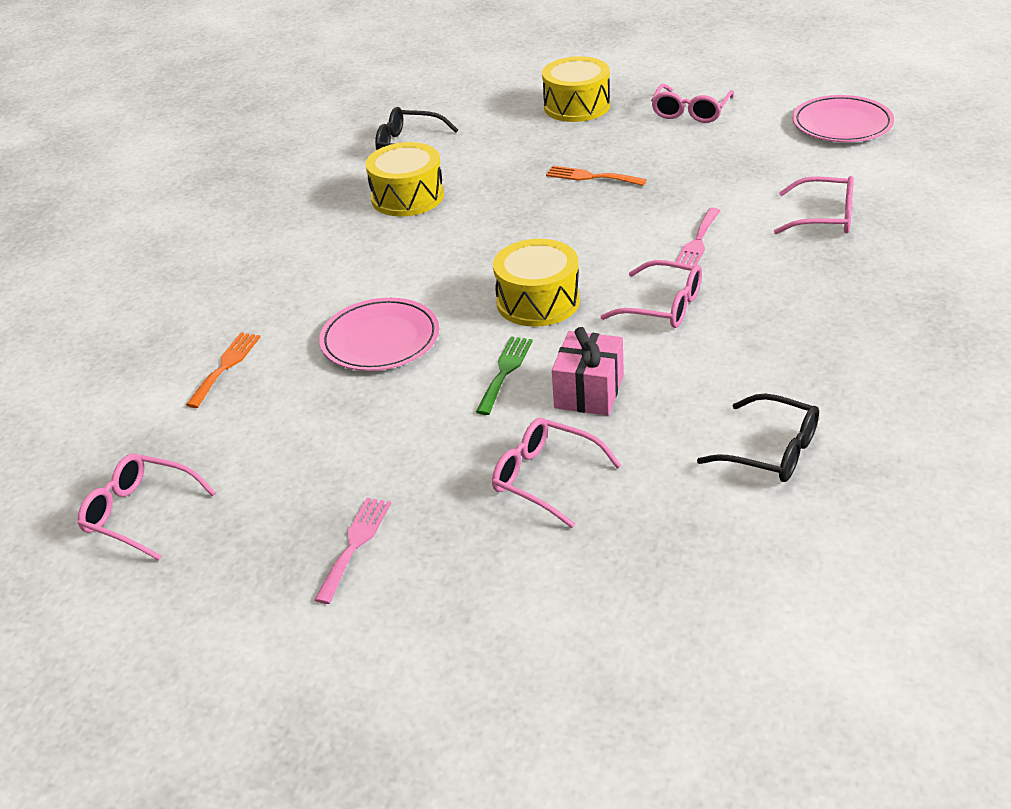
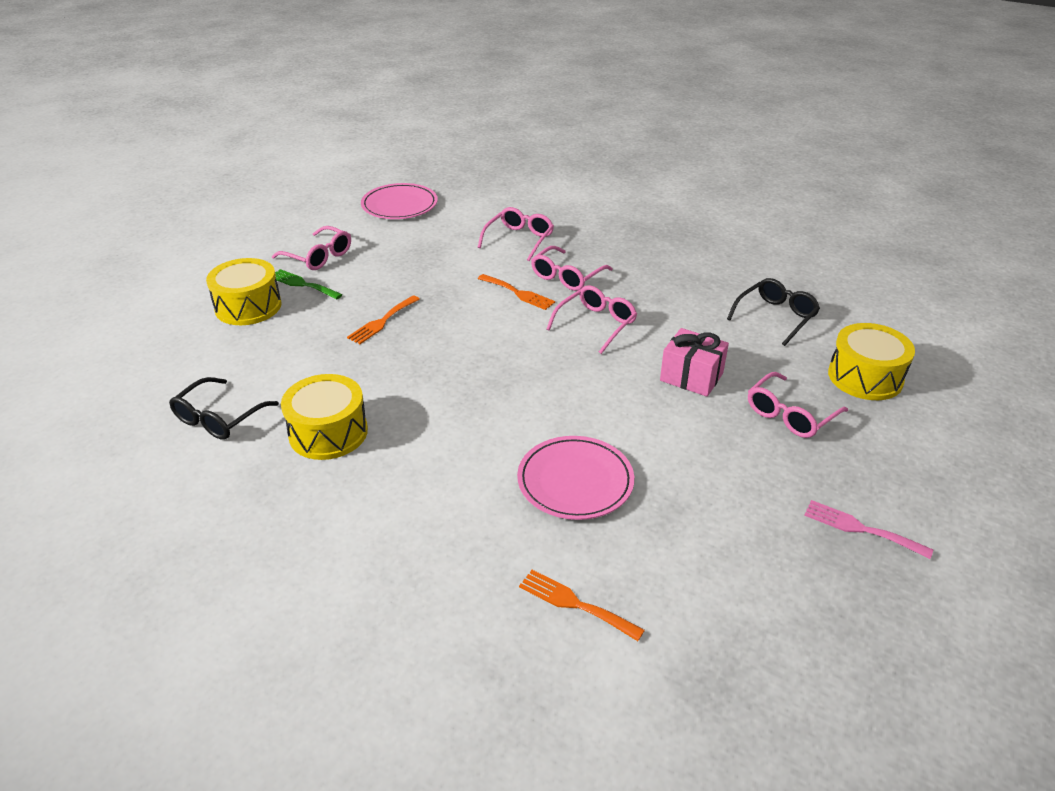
camera: 80 degrees left, 0 degrees up
(139, 513) = (809, 690): pink glasses -> pink glasses (567, 276)
(505, 371) = (651, 414): green fork -> green fork (302, 284)
(538, 301) = (559, 381): yellow drum -> yellow drum (865, 377)
(697, 242) = (518, 293): pink fork -> orange fork

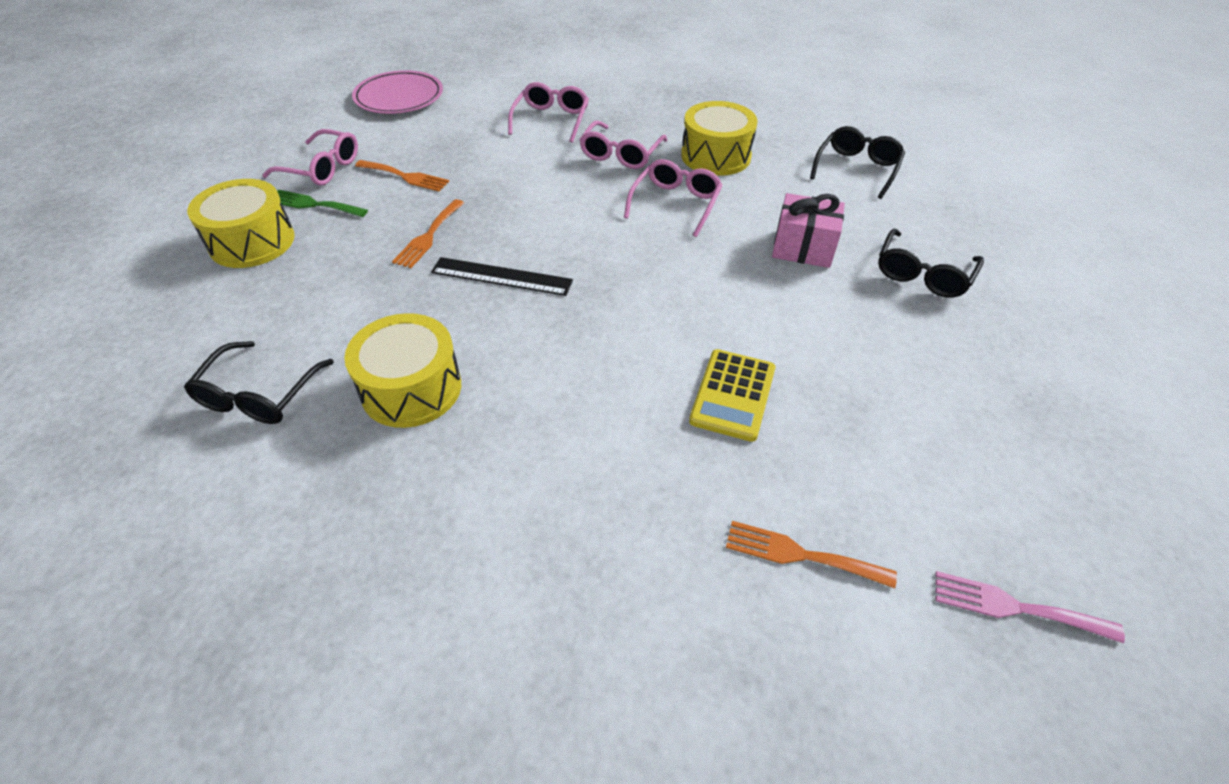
camera: 15 degrees left, 10 degrees up
(428, 361) = (502, 276): none -> black ruler
(518, 293) = (575, 180): orange fork -> orange fork (405, 176)
(575, 481) = (733, 395): pink plate -> yellow calculator
(790, 415) = (922, 274): pink glasses -> black glasses
(860, 529) = (1055, 391): pink fork -> pink fork (1015, 607)
(865, 377) = (974, 220): yellow drum -> yellow drum (715, 156)

